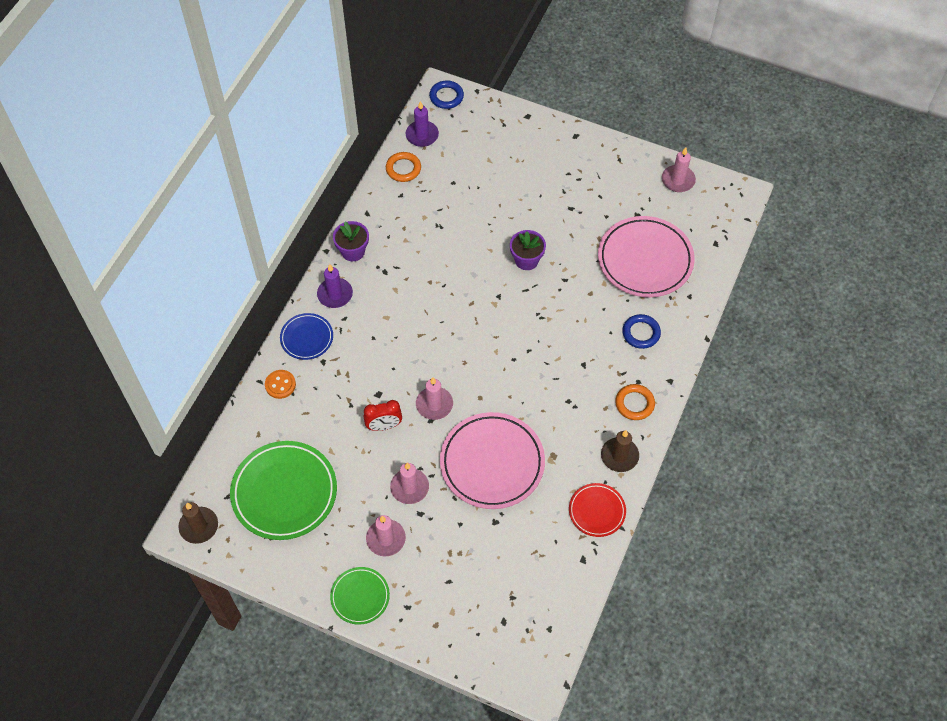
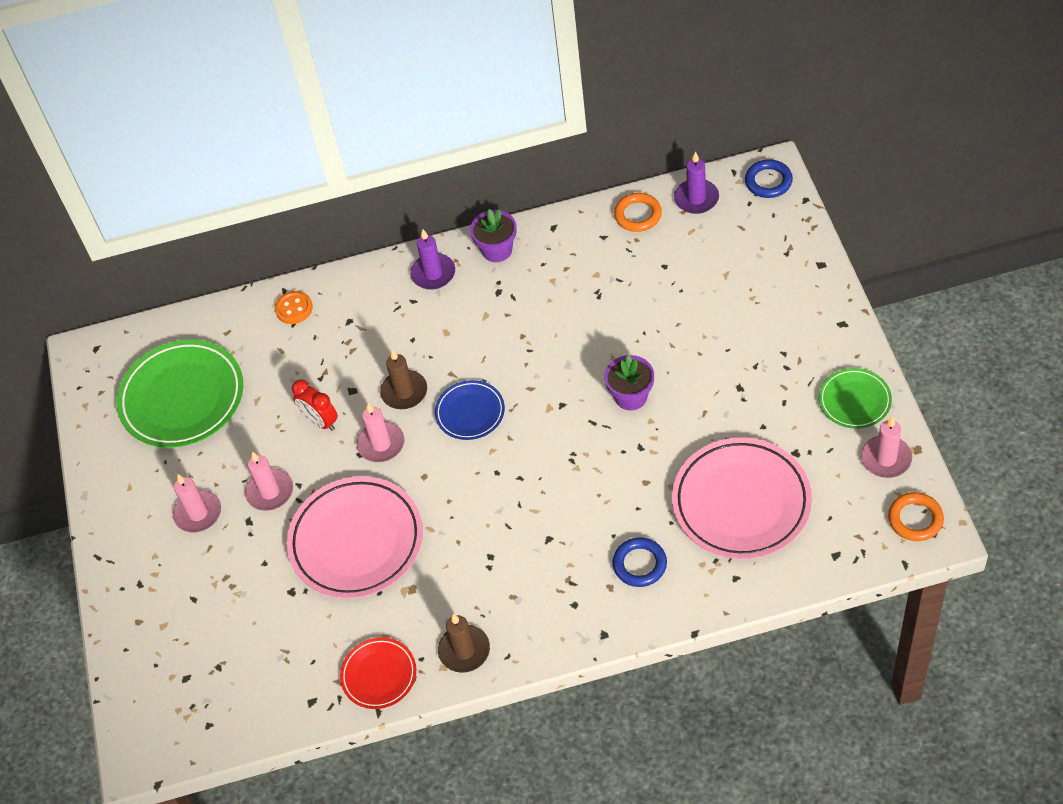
camera: 60 degrees right, 5 degrees down
(199, 526) = (96, 361): brown candle -> brown candle (404, 392)
(307, 338) = (363, 289): blue plate -> blue plate (470, 412)
(360, 596) = (121, 537): green plate -> green plate (854, 401)
(634, 403) = (543, 620): orange ring -> orange ring (915, 519)

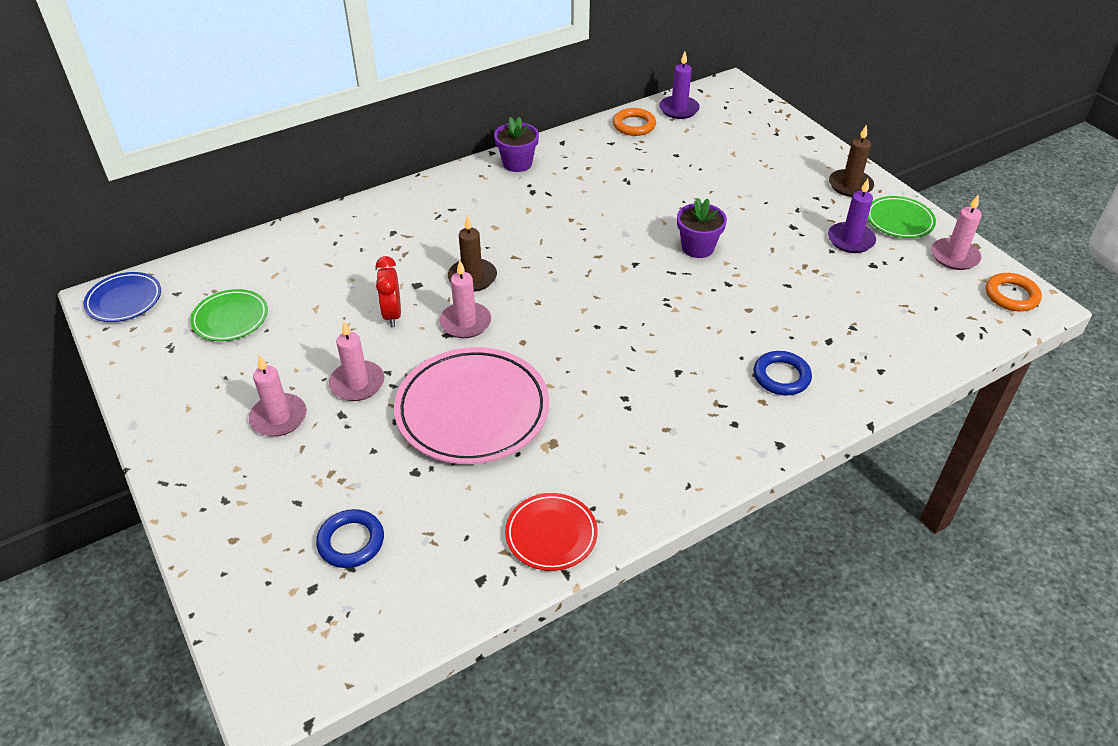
camera: 25 degrees left, 10 degrees down
(182, 398) = (230, 319): green plate -> green plate, size x0.54
(294, 308) = (331, 231): orange button -> none
(320, 421) = (392, 314): red clock -> red clock turned 60 degrees clockwise
(433, 273) = (463, 187): purple candle -> purple candle (850, 240)
(464, 650) = (638, 489): brown candle -> brown candle (850, 185)
(470, 412) = (547, 283): blue plate -> blue plate (124, 300)
(741, 502) = (848, 310): pink plate -> none
(768, 181) = (733, 92): blue ring -> blue ring (351, 542)

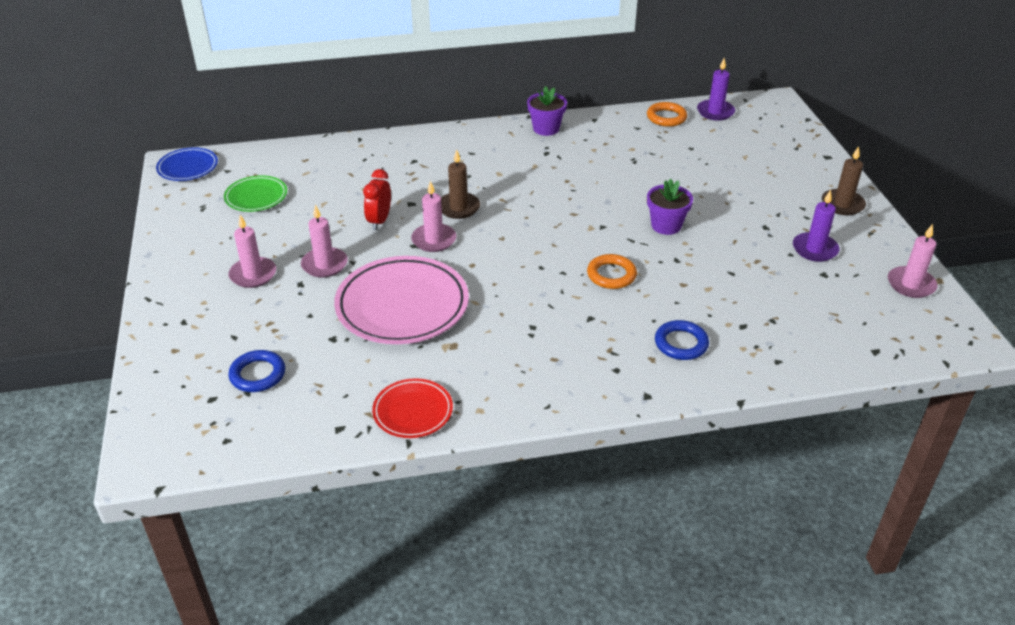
camera: 20 degrees right, 5 degrees down
(899, 221) = (873, 243): green plate -> none
(1011, 295) = (949, 330): orange ring -> orange ring (611, 275)

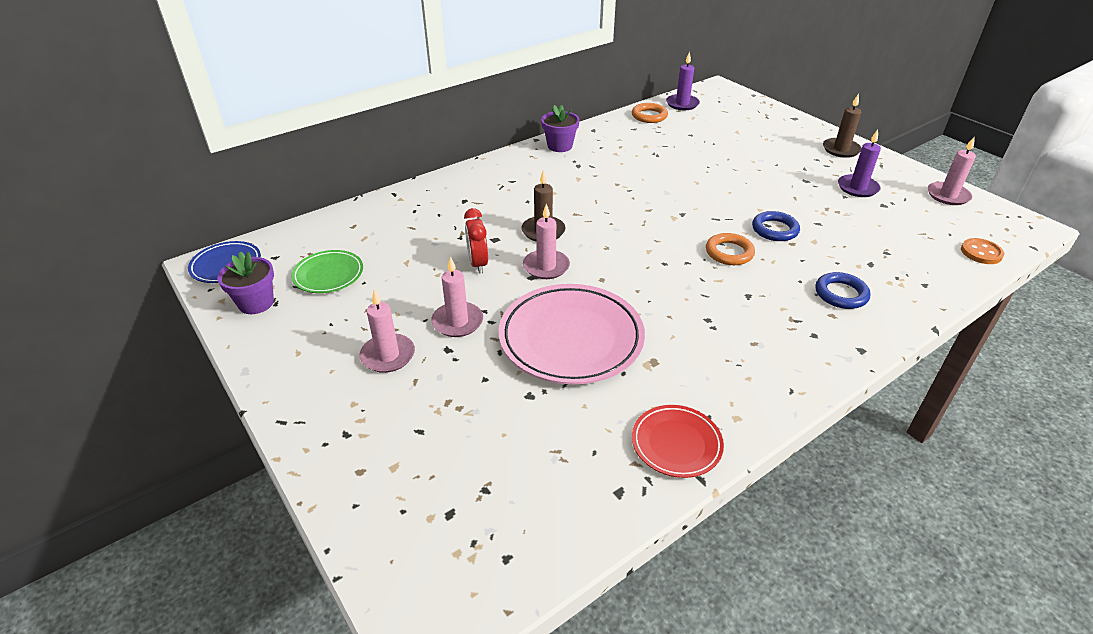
camera: 25 degrees left, 0 degrees up
(257, 374) = (480, 464): blue ring -> blue ring (774, 230)
(666, 225) = (732, 199): purple flower pot -> purple flower pot (256, 303)
(877, 350) = (981, 253): none -> orange button

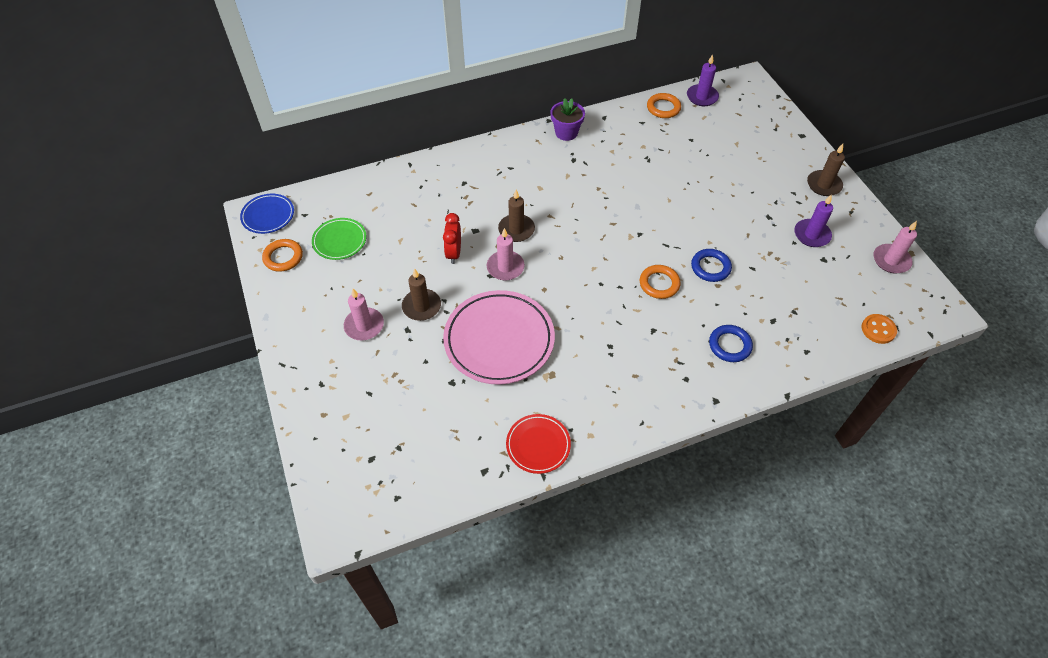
camera: 15 degrees right, 15 degrees up
(256, 303) = (283, 257): purple flower pot -> orange ring
(457, 322) = (421, 306): pink candle -> brown candle

